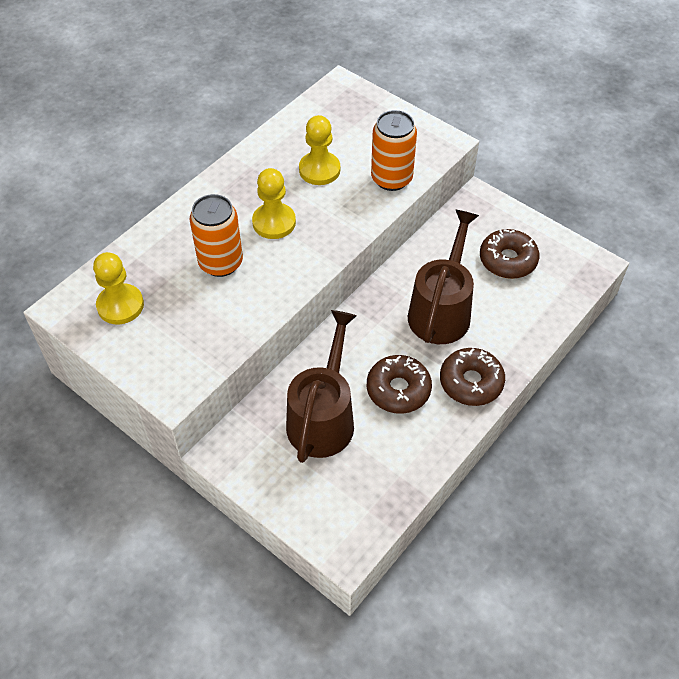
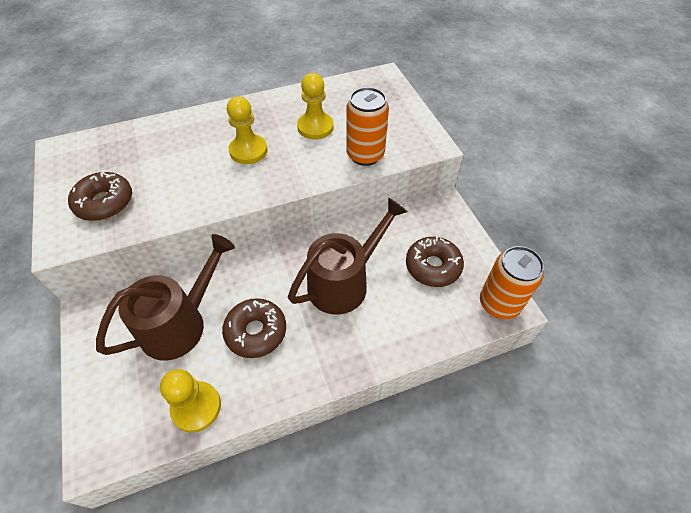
camera: 30 degrees right, 0 degrees up
(120, 305) = (92, 163): yellow pawn -> yellow pawn (196, 407)
(220, 263) = (185, 163): orange can -> orange can (499, 303)
(471, 382) = (320, 358): brown donut -> brown donut (104, 202)

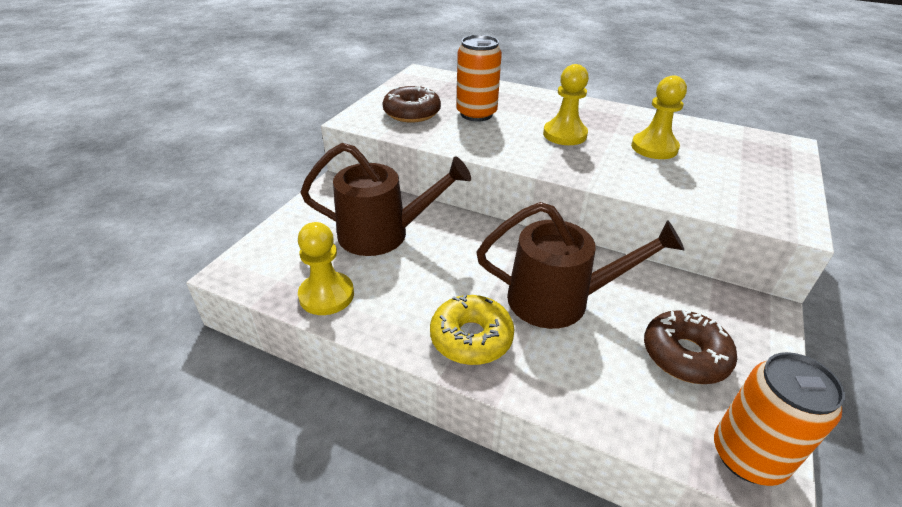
camera: 45 degrees right, 15 degrees down
(256, 332) = (432, 280): brown donut -> none
(322, 353) = (471, 338): none -> yellow donut
(365, 155) = (688, 191): orange can -> orange can (476, 114)

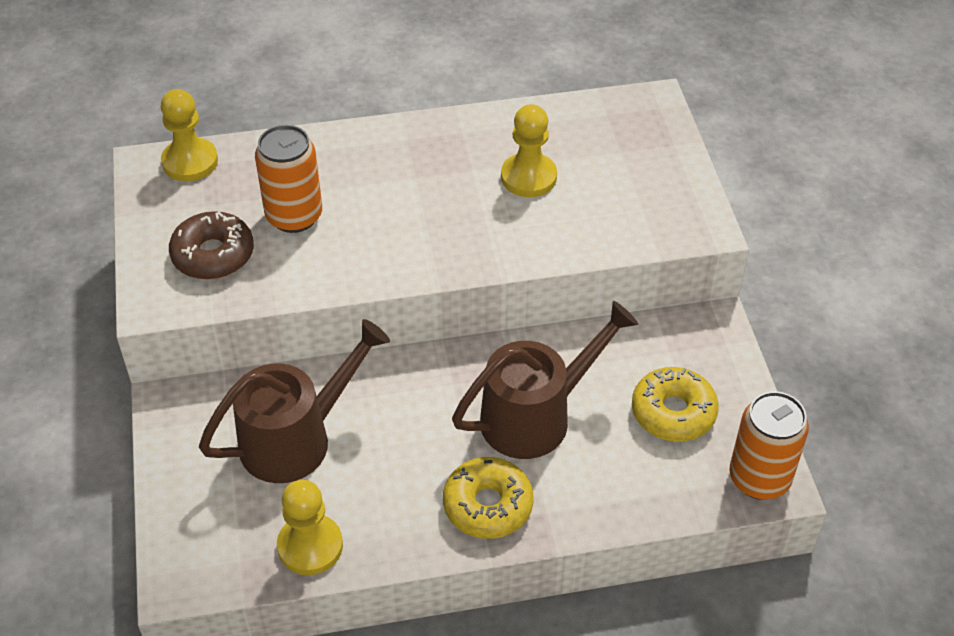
camera: 35 degrees left, 10 degrees up
(564, 134) = (422, 203): yellow pawn -> yellow pawn (190, 162)
(685, 355) = (673, 412): brown donut -> yellow donut

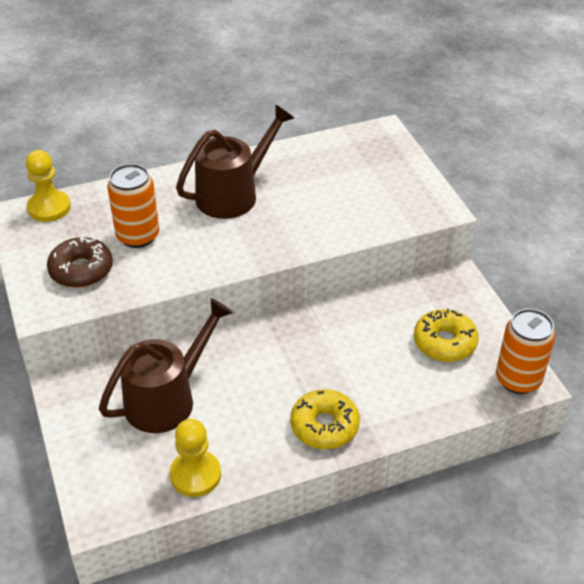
camera: 10 degrees left, 5 degrees down
(528, 177) = (306, 190): yellow pawn -> none
(537, 415) = (345, 358): brown watering can -> brown watering can (234, 194)

